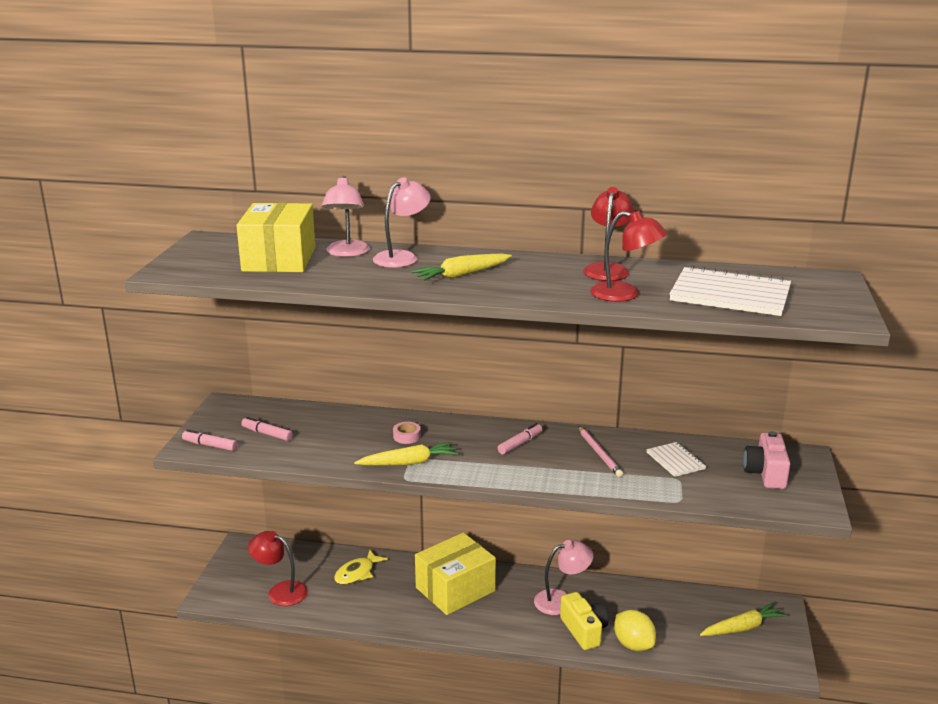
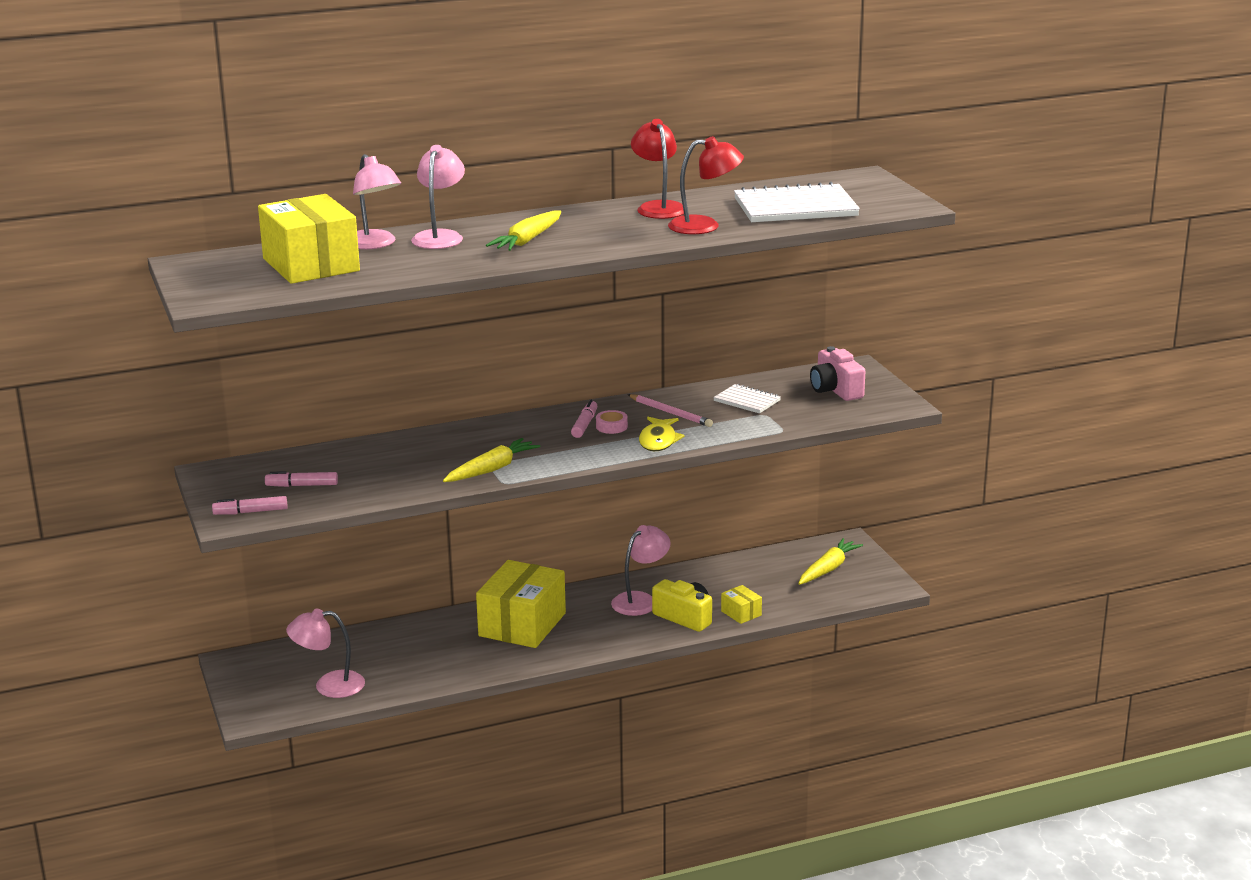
camera: 30 degrees left, 0 degrees up
(280, 591) = (329, 685): red lamp -> pink lamp
(357, 573) = (399, 644): yellow fish -> yellow fish (658, 441)
(407, 436) = (460, 448): pink tape -> pink tape (611, 426)
(633, 645) = (741, 613): yellow lemon -> yellow box

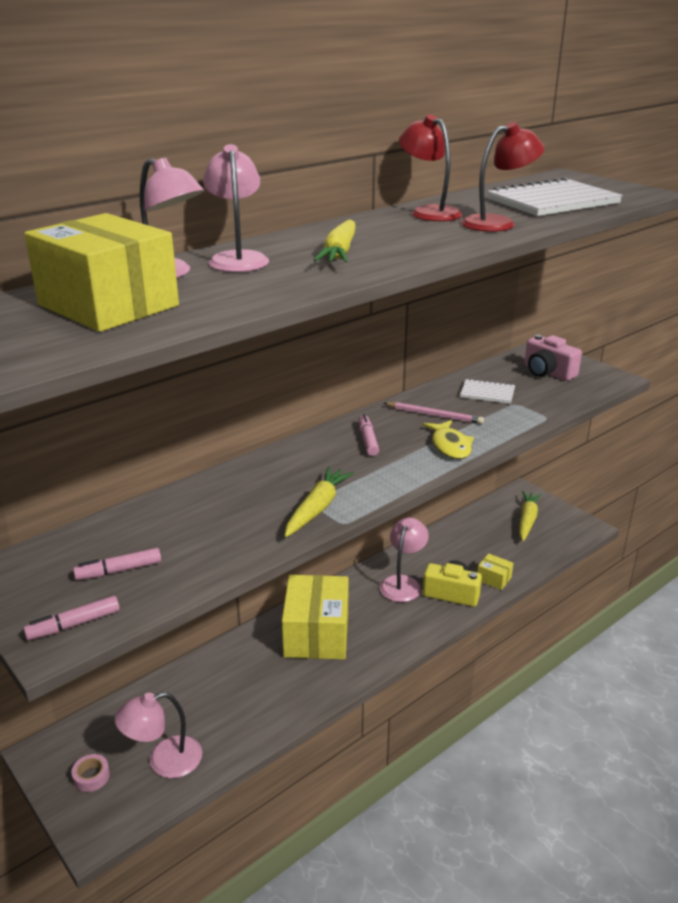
camera: 20 degrees left, 5 degrees up
(611, 426) = (394, 438): pink tape -> pink tape (91, 776)

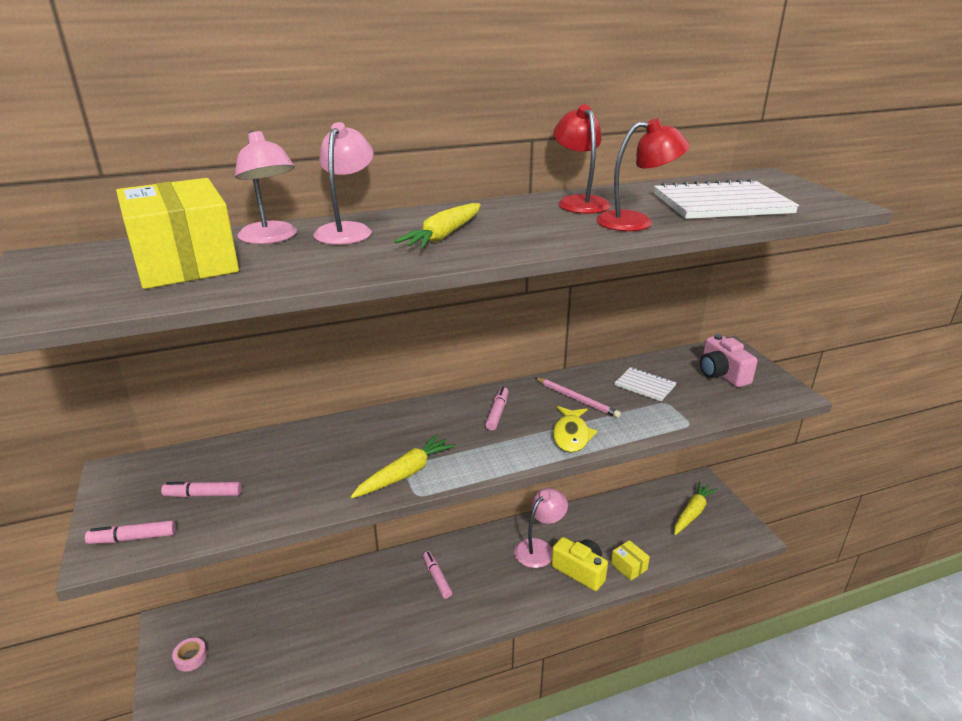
camera: 20 degrees right, 0 degrees up
(164, 761) = (251, 662): pink lamp -> none
(316, 634) = (437, 578): yellow box -> pink marker

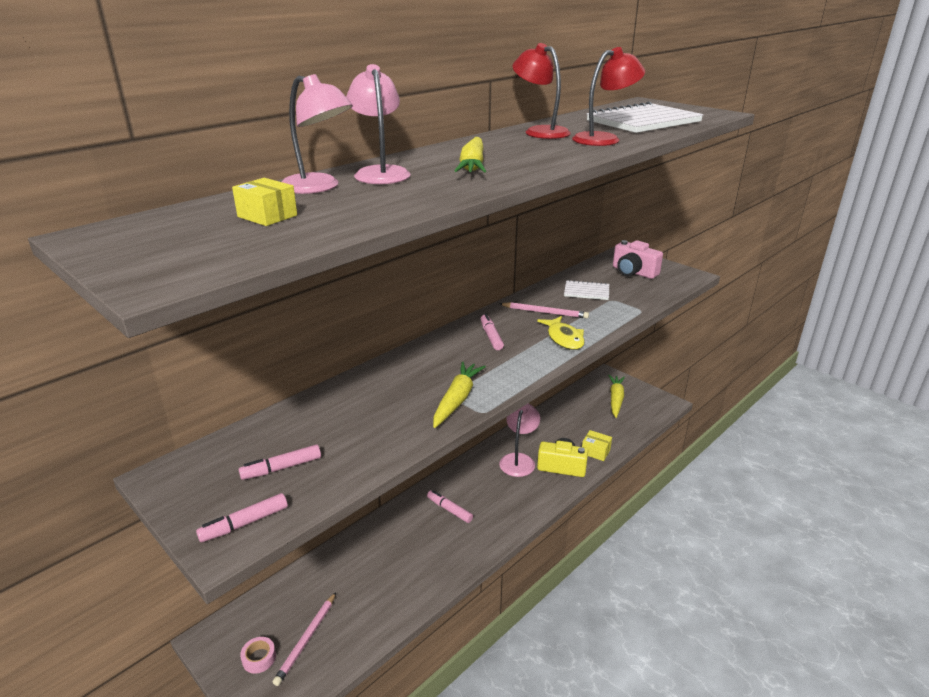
camera: 25 degrees left, 0 degrees up
(185, 263) = (267, 216): yellow box -> yellow box, size x0.43
(236, 657) = (307, 639): none -> pink pencil

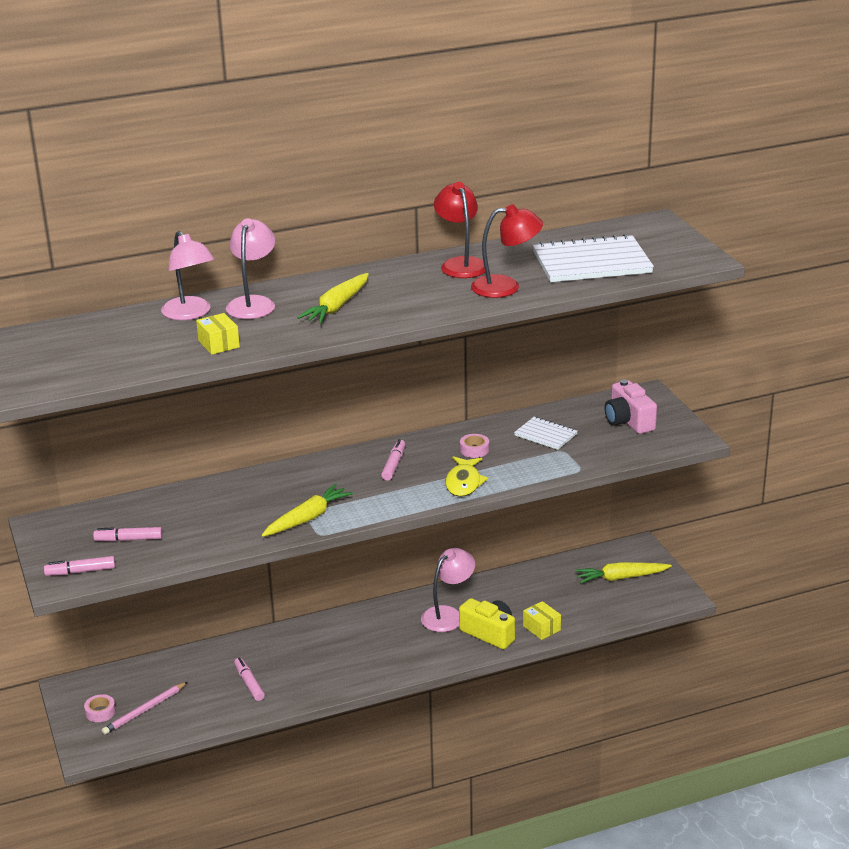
camera: 25 degrees right, 0 degrees up
(267, 216) = (130, 340): yellow box -> yellow box (219, 344)
(449, 510) = (338, 643): pink marker -> pink marker (249, 683)
(545, 312) = (474, 450): pink pencil -> pink tape
(615, 399) = (621, 578): yellow carrot -> yellow carrot turned 135 degrees counterclockwise

